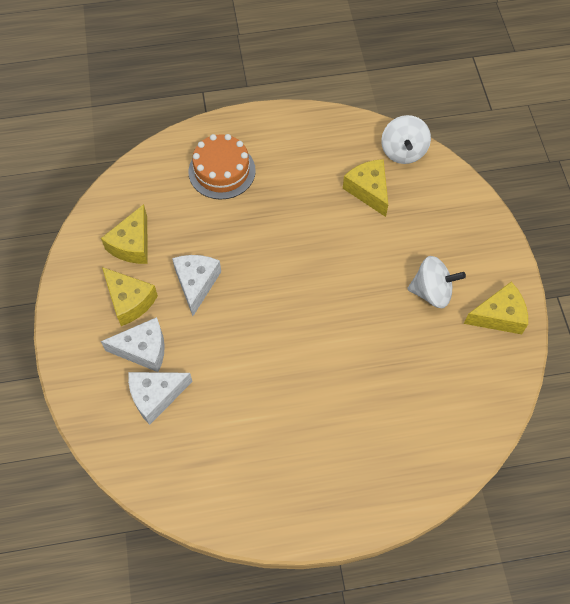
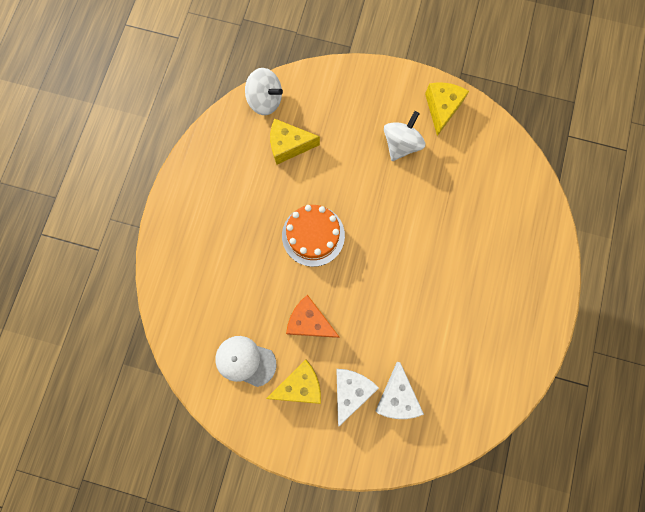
camera: 65 degrees left, 15 degrees up
(132, 244) = (245, 361): yellow cheese -> white cap
(196, 283) = (309, 321): white cheese -> orange cheese
(222, 171) = (209, 254): orange cake -> orange cake (313, 235)

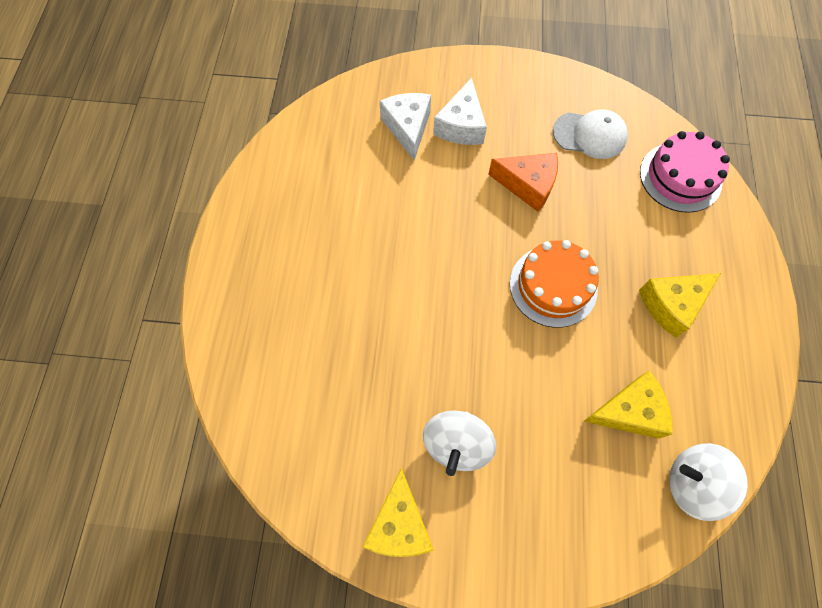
camera: 170 degrees right, 10 degrees down
(187, 308) = (680, 177): none -> pink cake
(300, 384) = (520, 123): yellow cheese -> yellow cheese (671, 305)

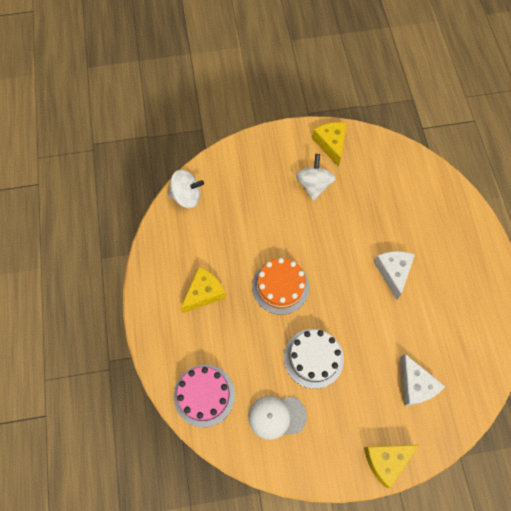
camera: 165 degrees right, 0 degrees up
(461, 126) = (376, 398): white cheese -> white cheese (393, 272)
(528, 185) = (313, 358): orange cheese -> white cake
(629, 411) = (224, 223): yellow cheese -> yellow cheese (386, 460)

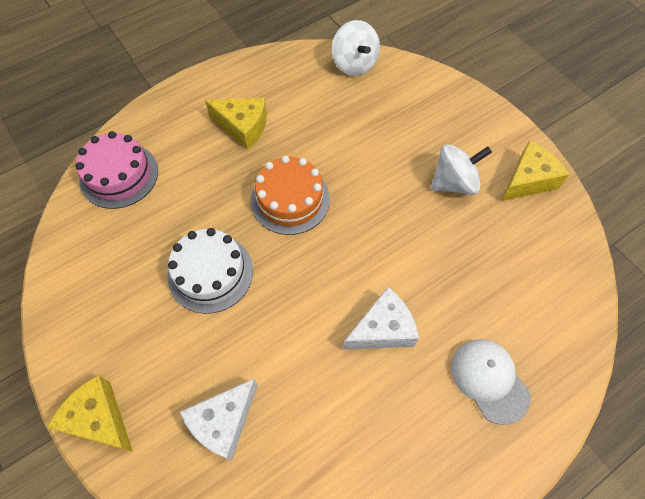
camera: 65 degrees right, 5 degrees down
(276, 416) = (118, 260): white cap -> white cap (489, 380)

